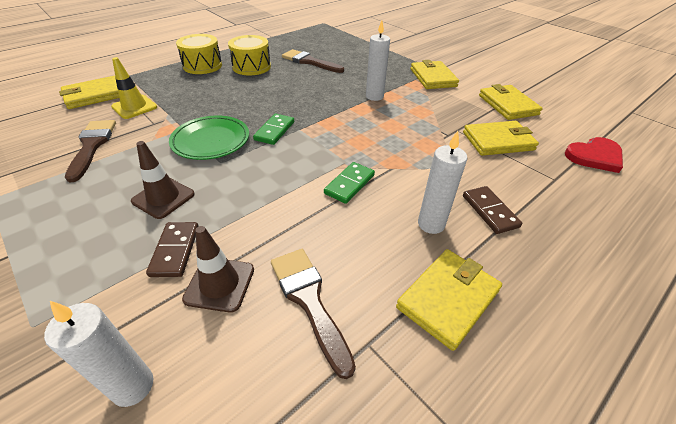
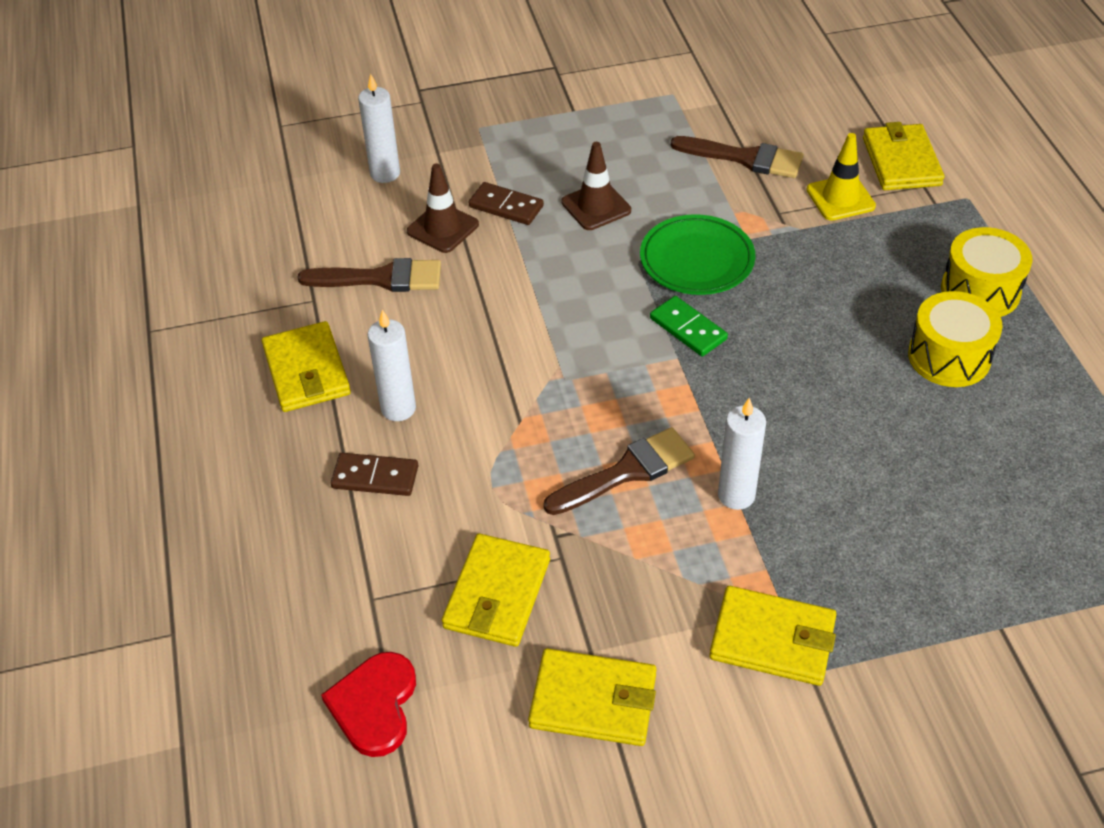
camera: 120 degrees right, 5 degrees up
(309, 62) = (944, 453): brown brush -> brown brush (627, 472)
(349, 184) = (516, 365): green domino -> none

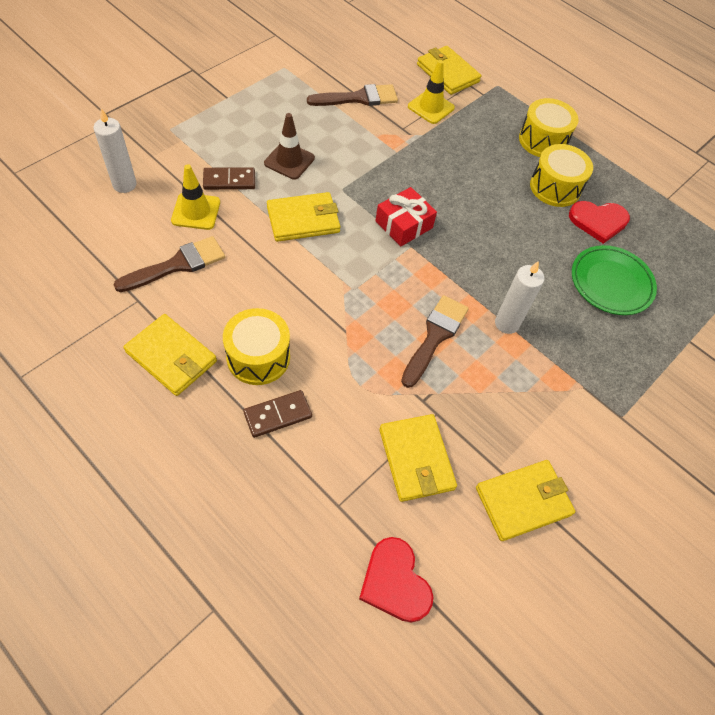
camera: 40 degrees left, 10 degrees up
(398, 408) = (258, 357): white candle -> yellow drum
(442, 228) = (196, 211): brown traffic cone -> yellow traffic cone
(688, 329) = (404, 224): green domino -> red gift
(697, 260) = (377, 176): green plate -> green plate (611, 283)
(772, 639) = (589, 407): yellow wallet -> yellow wallet (303, 220)
(982, 423) = (598, 221): none -> red heart

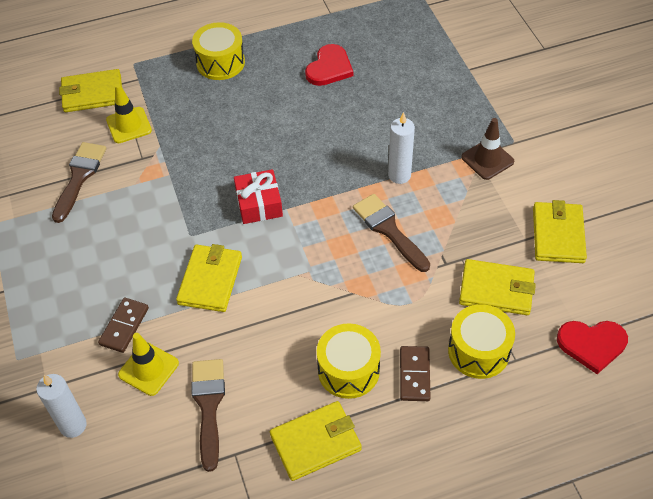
camera: 55 degrees left, 5 degrees down
(289, 161) = (128, 265): brown traffic cone -> brown traffic cone (487, 159)
(555, 187) = (277, 79): yellow drum -> yellow drum (478, 351)
(611, 283) = (394, 90): green plate -> none

